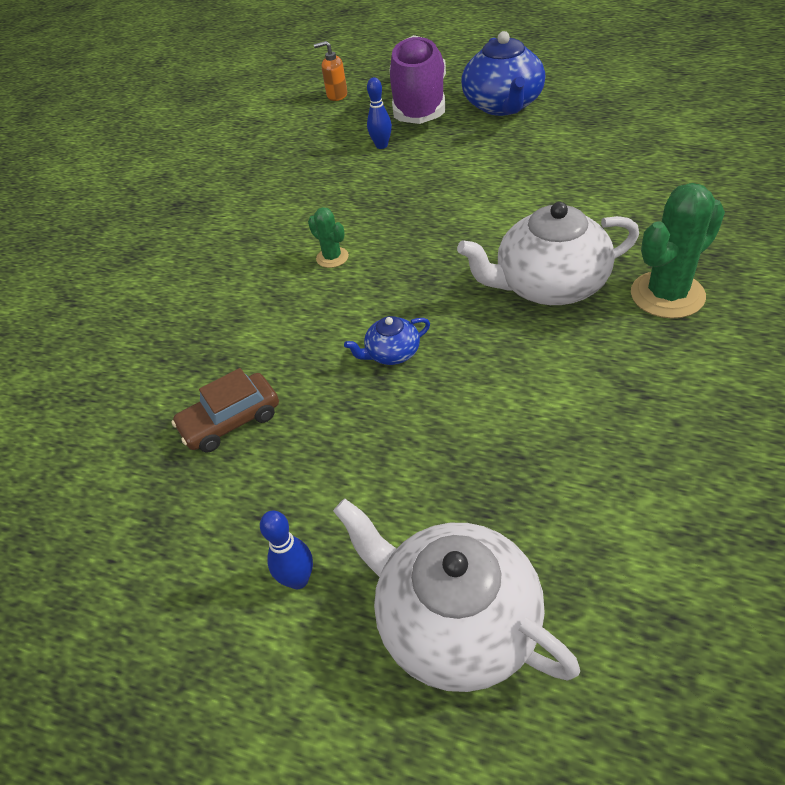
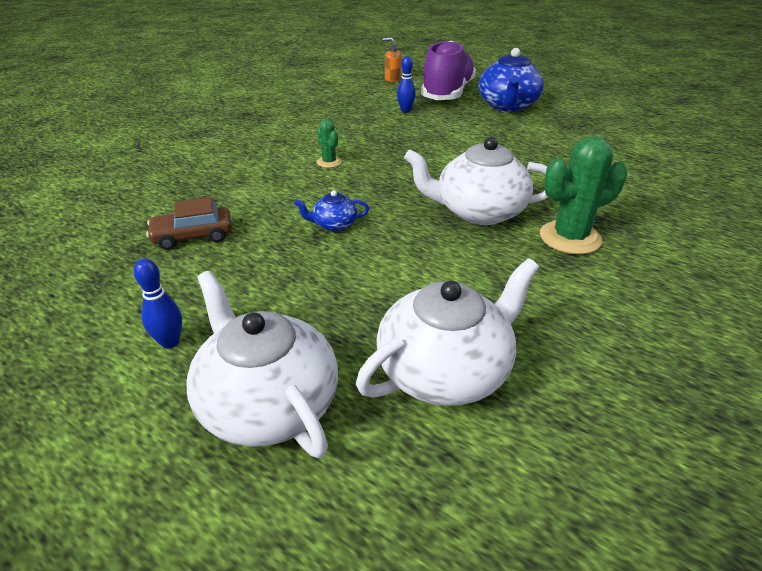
camera: 10 degrees right, 10 degrees down
(620, 517) = (445, 370): none -> white teapot

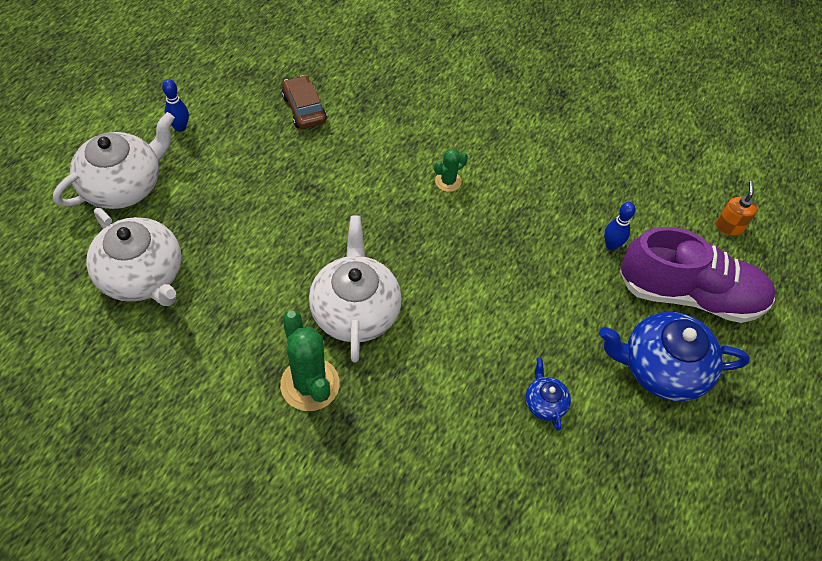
camera: 80 degrees right, 20 degrees up
(334, 224) = (325, 197): blue teapot -> blue teapot (545, 403)

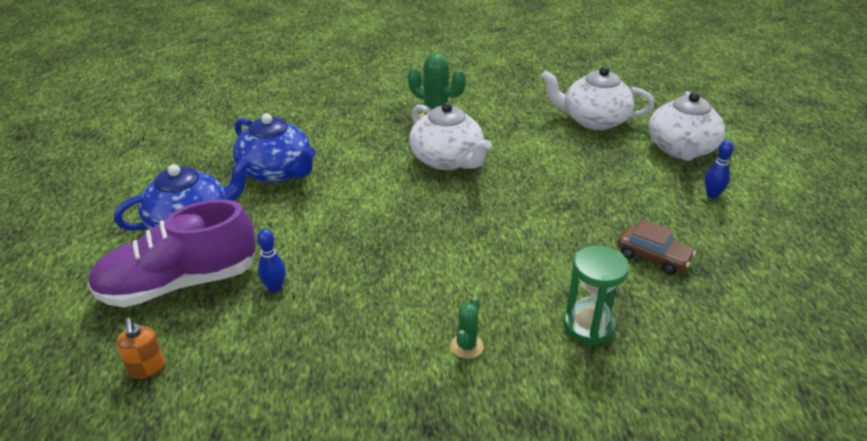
camera: 150 degrees right, 20 degrees down
(410, 92) = (588, 326): none -> green hourglass
(448, 181) = (465, 264): green cactus -> green cactus (467, 346)
(545, 403) = (276, 171): blue teapot -> blue teapot, size x2.12

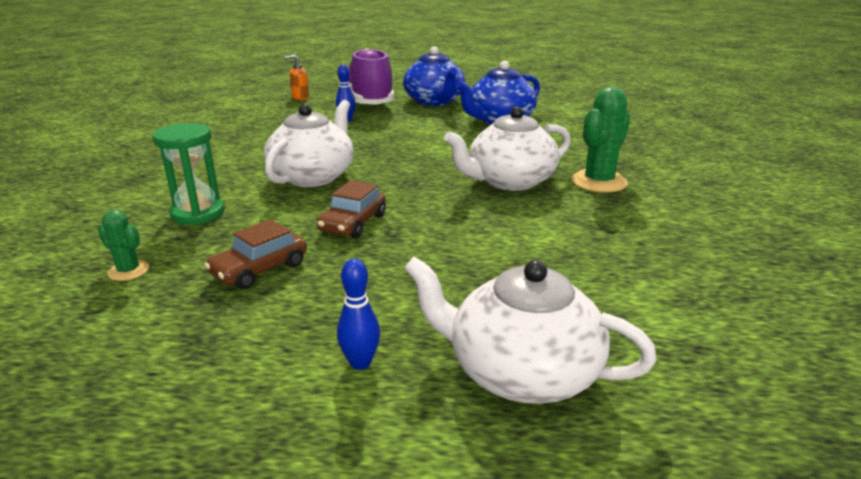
camera: 100 degrees right, 10 degrees down
(467, 346) = (229, 167): green cactus -> green cactus (128, 271)
(560, 226) = (353, 223): none -> brown car
(594, 120) = (626, 295): white teapot -> white teapot (313, 176)

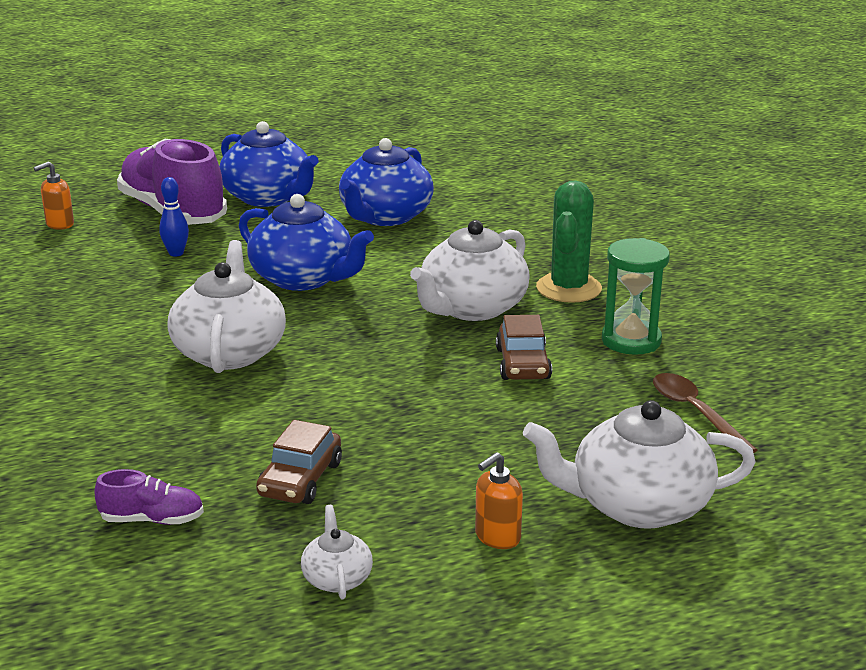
camera: 25 degrees left, 0 degrees up
(128, 271) = (152, 520): green cactus -> purple shoe
(192, 358) = (337, 578): none -> white teapot
(198, 213) = (143, 434): green hourglass -> green hourglass (631, 340)
(353, 223) = (346, 402): brown car -> brown car (523, 364)
(360, 363) = (497, 537): blue bowling pin -> orange soap dispenser
(409, 145) = (303, 278): none -> blue teapot
(645, 299) = (695, 413): none -> brown spoon

